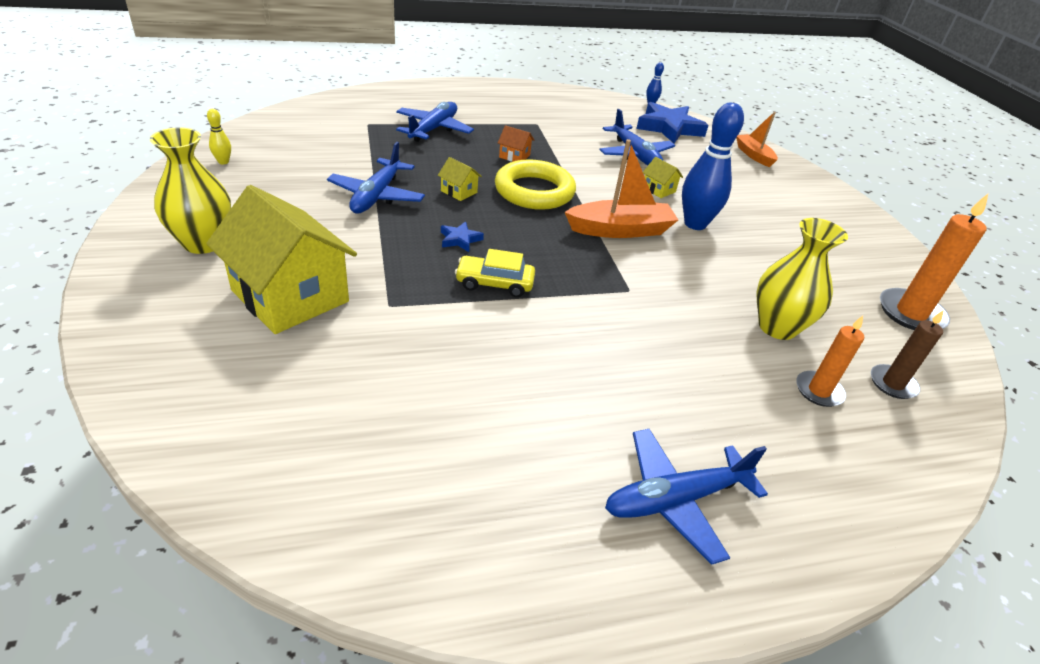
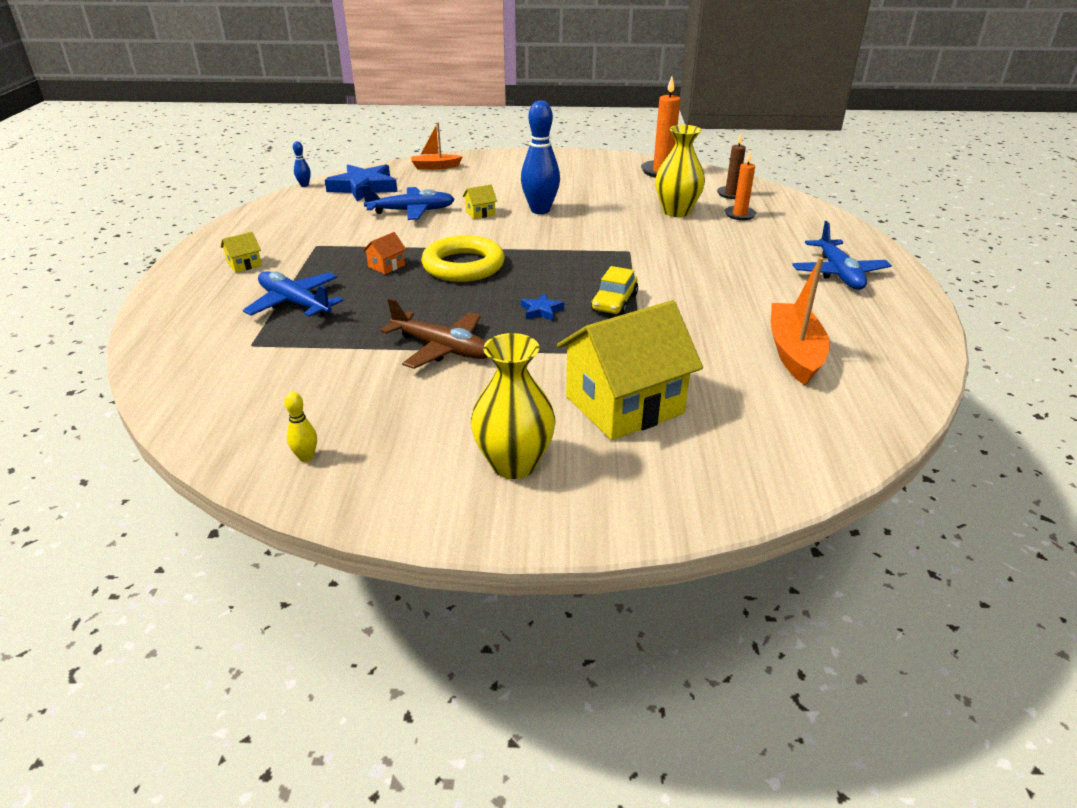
camera: 70 degrees left, 5 degrees down
(376, 196) = (442, 349): blue plane -> brown plane
(459, 191) = (450, 302): yellow house -> yellow house (244, 265)
(620, 230) = (542, 239): orange boat -> orange boat (794, 353)

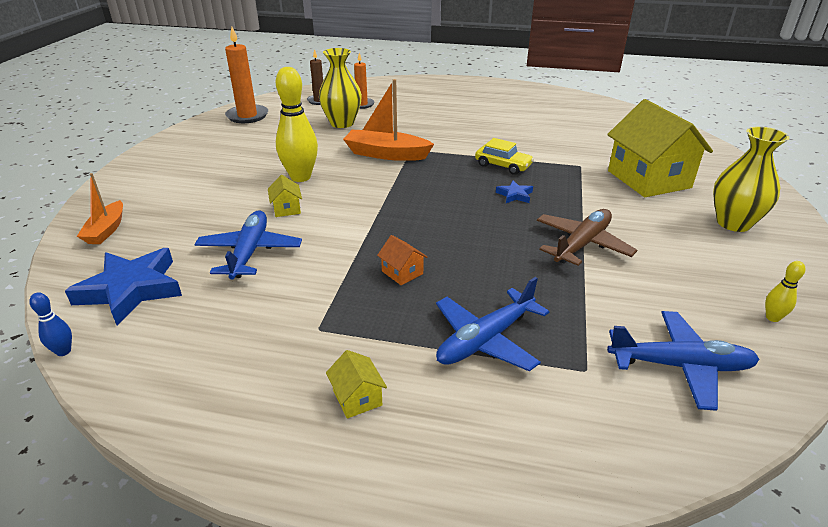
camera: 80 degrees left, 0 degrees up
(463, 266) = (416, 225): yellow ring -> none
(540, 210) = (300, 177): blue bowling pin -> yellow bowling pin
(794, 353) = (574, 123): orange boat -> orange boat (386, 154)
(838, 273) = (470, 95): blue plane -> blue plane (680, 366)

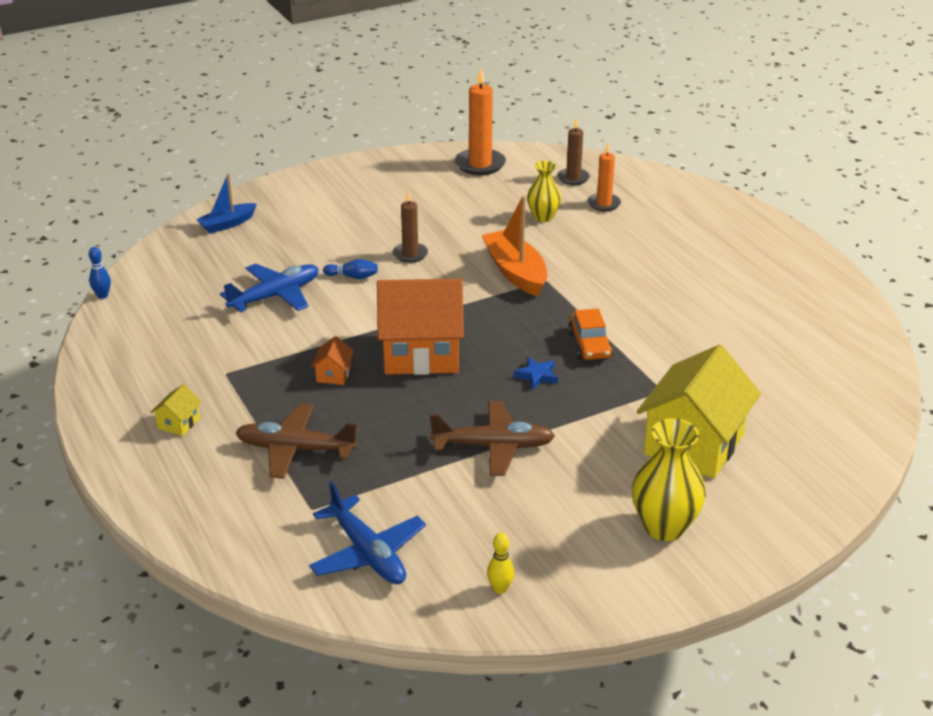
camera: 50 degrees right, 0 degrees up
(106, 230) = (227, 224): orange boat -> blue boat
(131, 289) = (180, 278): blue star -> none
(286, 209) = (353, 277): yellow house -> blue bowling pin
(300, 177) = (410, 254): yellow bowling pin -> brown candle
(342, 123) = (543, 217): yellow vase -> yellow vase, size x0.65
(429, 224) = (421, 353): none -> orange house
(485, 340) = (295, 449): blue plane -> brown plane
(503, 165) = (589, 345): yellow car -> orange car

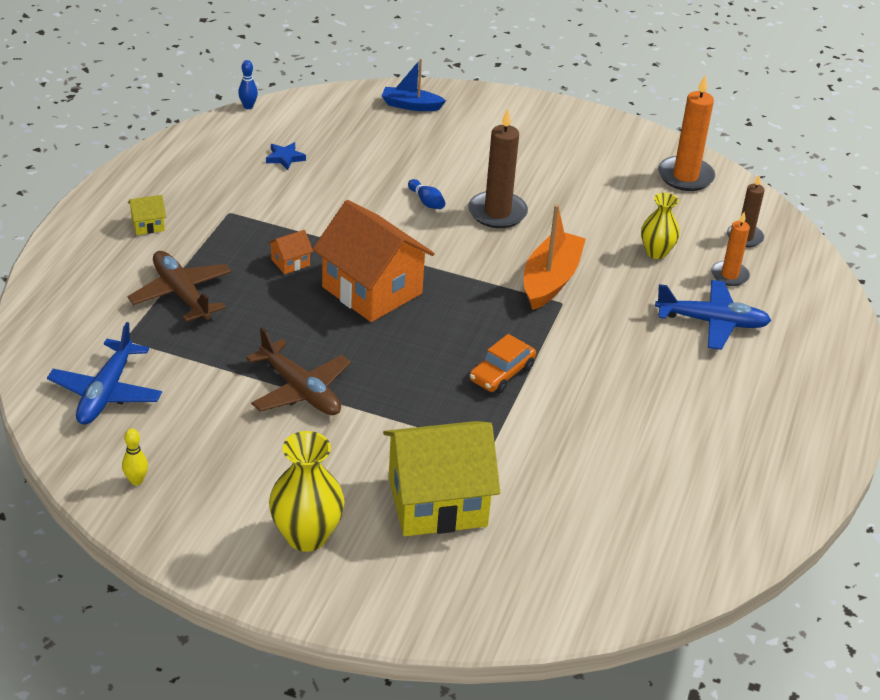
camera: 45 degrees right, 5 degrees up
(275, 296) = (351, 180): blue plane -> blue plane (712, 322)
(410, 254) = (497, 213): brown candle -> brown candle, size x1.61
(537, 376) = (420, 366): blue star -> blue star (285, 158)

